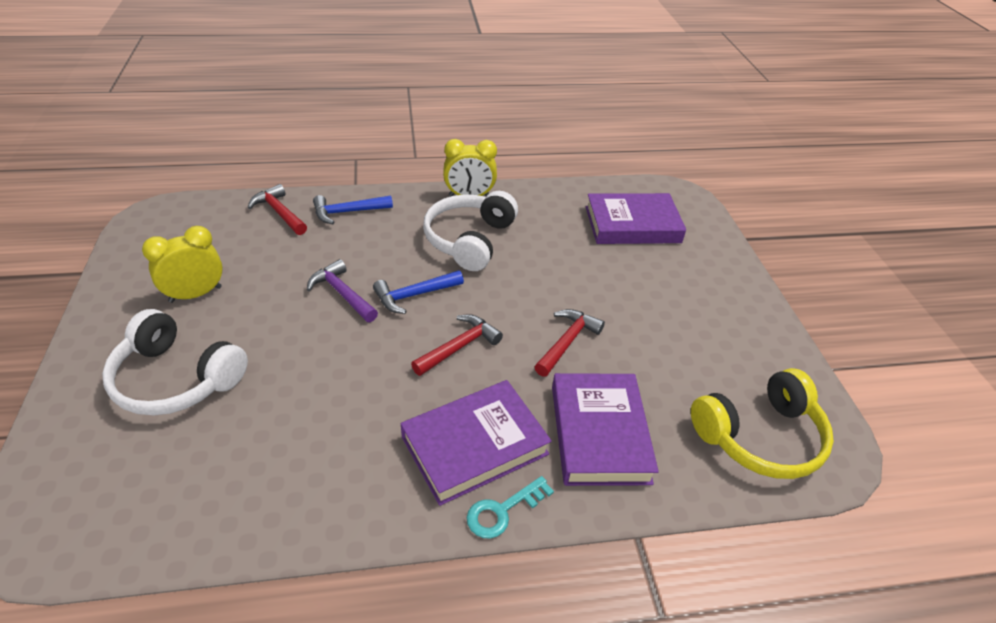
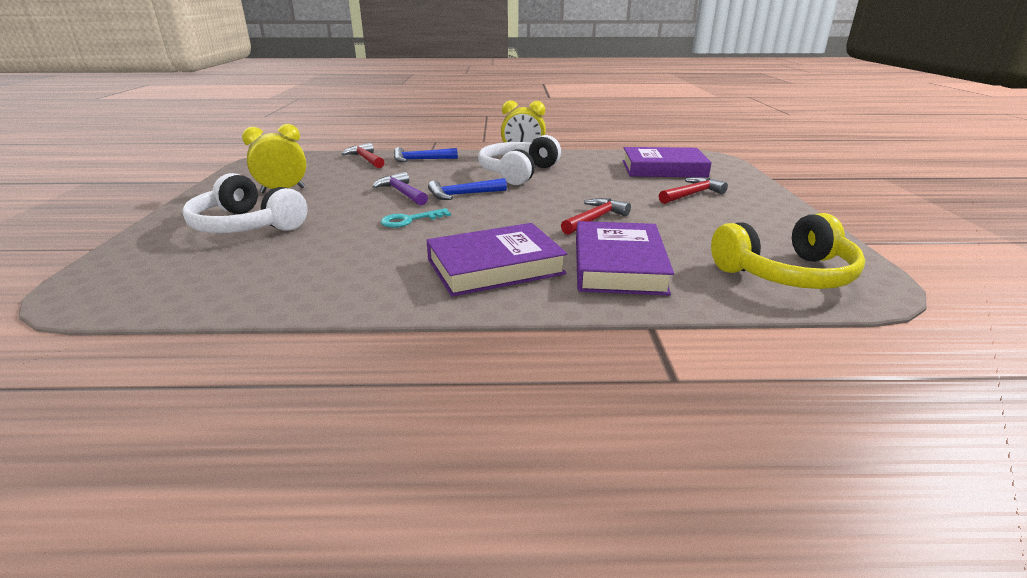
camera: 10 degrees right, 15 degrees down
(459, 347) = (495, 218): red hammer -> red hammer (692, 194)
(503, 511) = (513, 302): turquoise key -> turquoise key (410, 220)

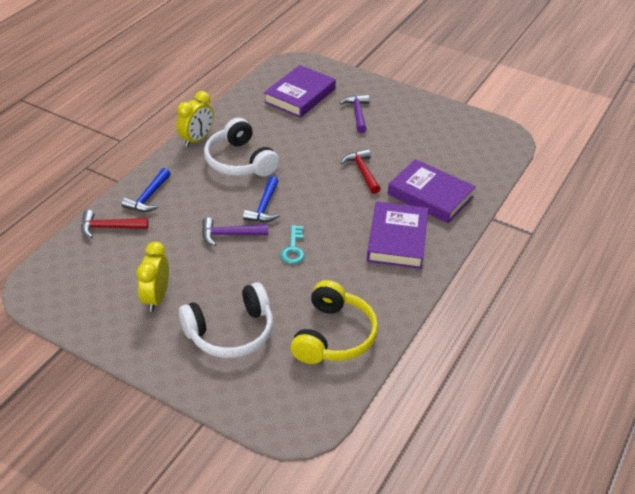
camera: 60 degrees left, 15 degrees up
(692, 194) = (357, 113): red hammer -> purple hammer
(786, 274) = (479, 150): yellow headphones -> yellow headphones (334, 336)

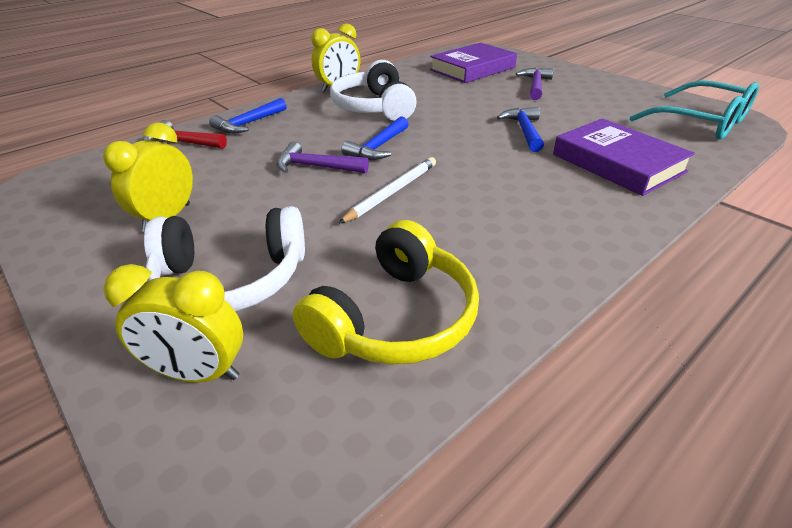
camera: 20 degrees right, 5 degrees down
(250, 386) = (198, 373): none -> yellow clock
(293, 249) = (392, 192): turquoise key -> white pencil
(362, 172) = (524, 131): red hammer -> blue hammer
(397, 239) = (554, 203): purple book -> none
(481, 143) = (702, 122): none -> turquoise glasses

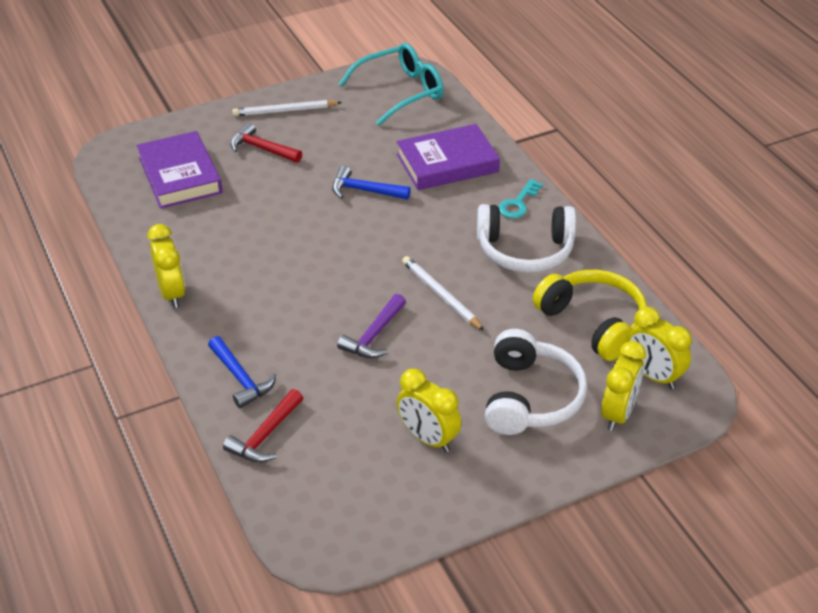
camera: 75 degrees left, 5 degrees up
(289, 409) = (653, 376): none -> yellow clock
(374, 107) = (252, 274): white headphones -> white headphones (525, 250)
(378, 147) = (352, 288): blue hammer -> none
(535, 86) = (262, 149): purple hammer -> red hammer
(596, 85) = (285, 111): none -> white pencil
(597, 218) = (518, 203): none -> turquoise key

